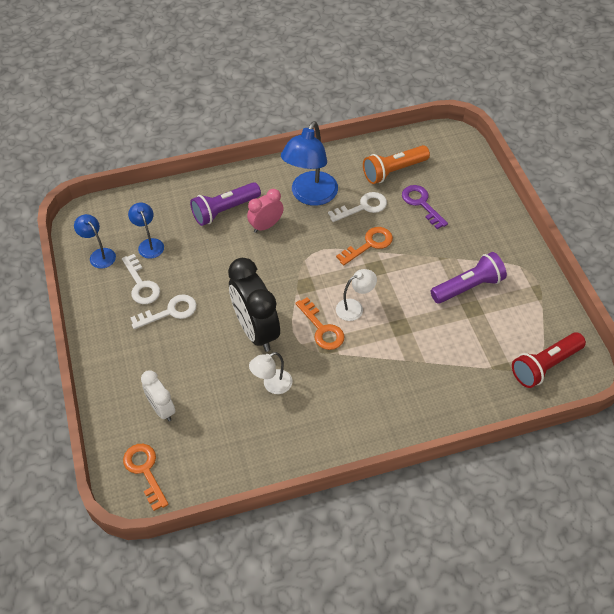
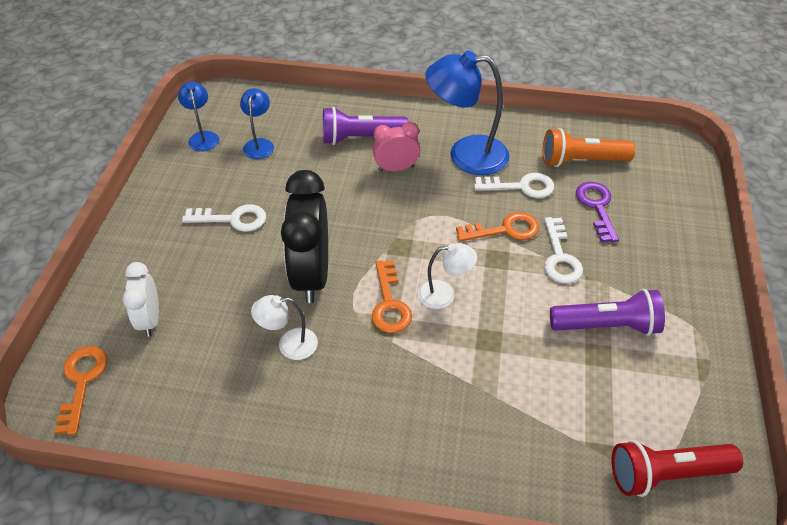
camera: 25 degrees right, 5 degrees down
(141, 284) = (223, 180): white key -> white key (560, 257)
(310, 196) = (466, 155): blue lamp -> blue lamp turned 45 degrees clockwise

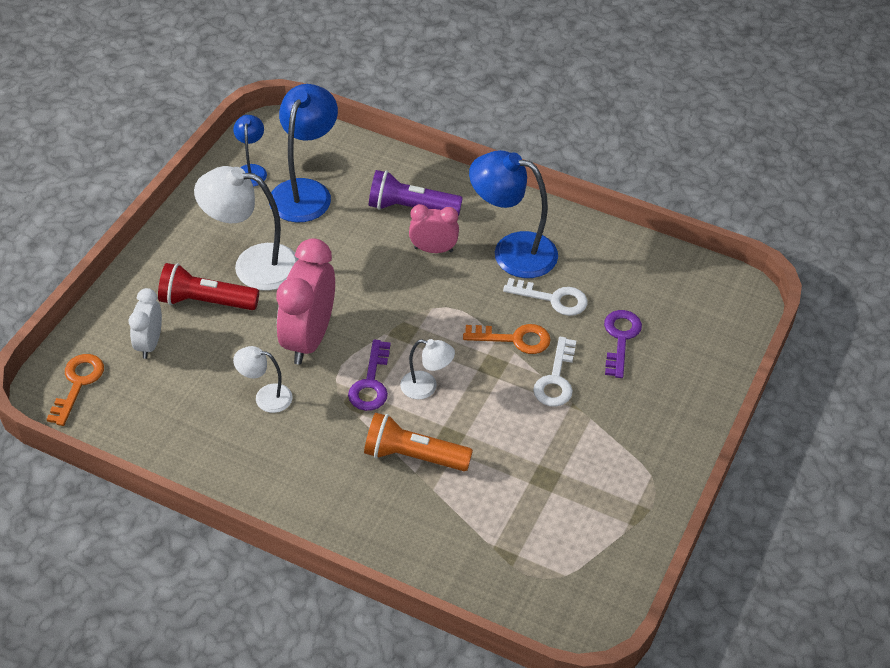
camera: 15 degrees right, 0 degrees up
(232, 219) = (253, 265): white key -> white lamp
(259, 144) = (305, 191): blue lamp -> blue lamp, size x1.89
(311, 275) = (308, 338): black clock -> pink clock
(389, 303) = (371, 383): orange key -> purple key
(581, 161) = (630, 286): orange flashlight -> orange flashlight (413, 456)
(607, 326) = (567, 454): purple flashlight -> none
(666, 474) = (551, 589): red flashlight -> red flashlight (205, 301)

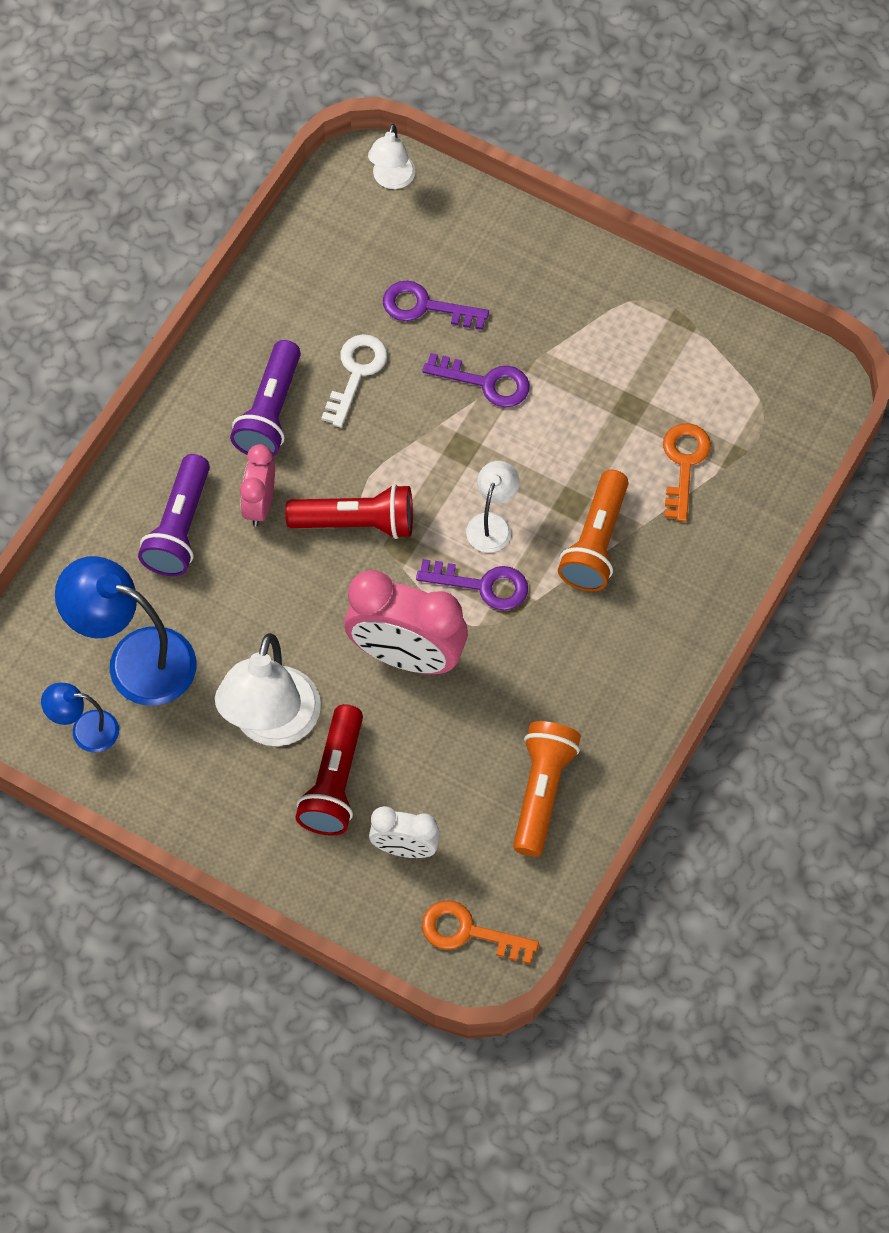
camera: 85 degrees left, 15 degrees up
(191, 426) = (542, 791): none -> orange flashlight
(265, 397) = (500, 706): white lamp -> white lamp (392, 180)
(421, 305) = (357, 523): none -> red flashlight
(512, 251) = (270, 412): blue lamp -> purple flashlight
(514, 339) = (420, 422): orange key -> orange key (684, 464)
(556, 379) = (485, 382): white key -> purple key

